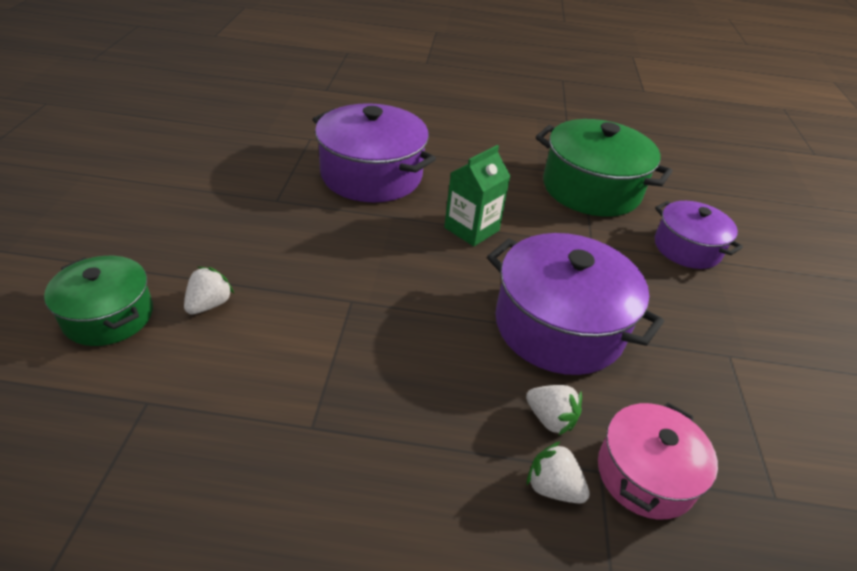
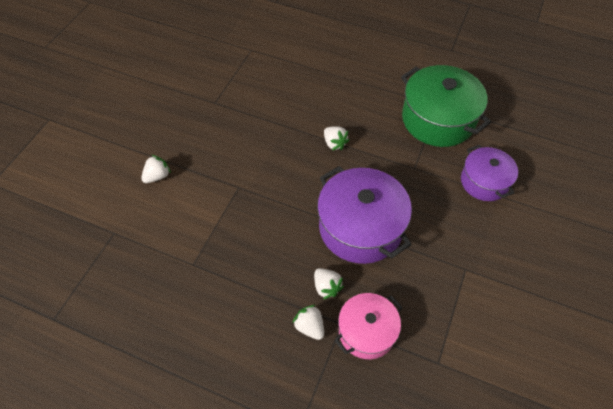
camera: 20 degrees right, 15 degrees up
(108, 316) = (103, 175): green pot -> none
(371, 175) = (283, 88): purple pot -> none
(471, 229) = (334, 143): green carton -> white strawberry

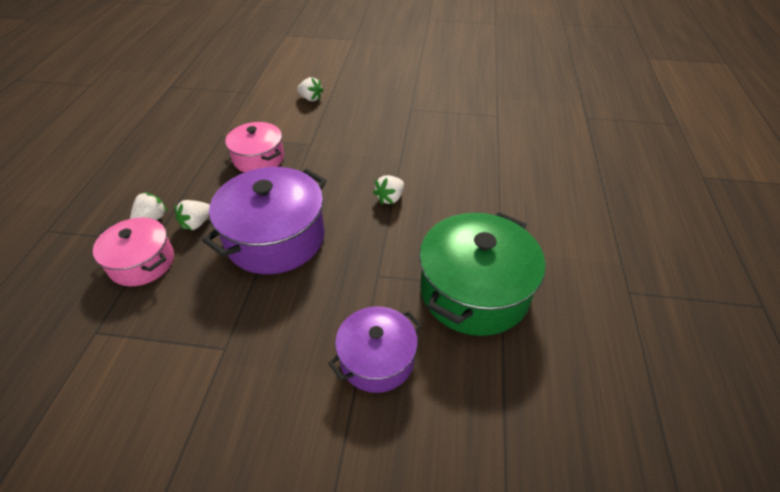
camera: 75 degrees right, 10 degrees down
(246, 231) = (258, 158): none -> pink pot

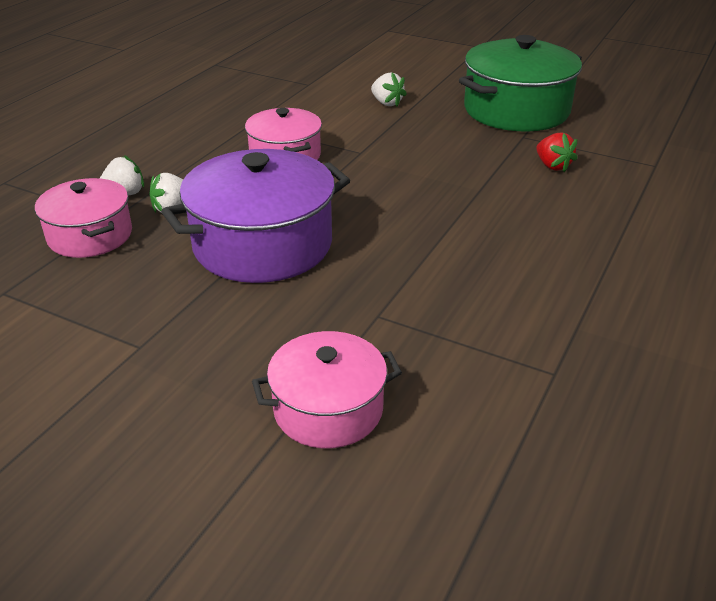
camera: 20 degrees right, 10 degrees down
(377, 359) = (328, 409): purple pot -> pink pot
(390, 198) = (440, 232): white strawberry -> none
(438, 129) = (552, 166): none -> red strawberry
(474, 291) = (510, 366): green pot -> green pot (516, 110)

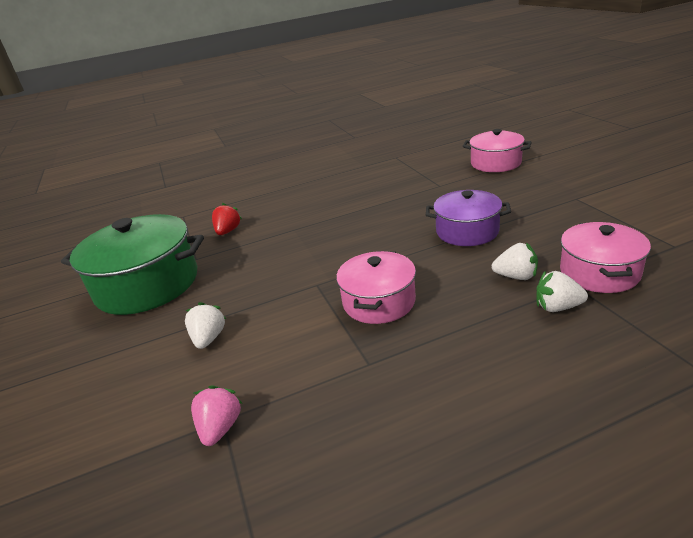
camera: 135 degrees left, 5 degrees down
(262, 244) = (467, 231): purple pot -> purple pot, size x0.61
(304, 82) = (220, 428): none -> pink strawberry

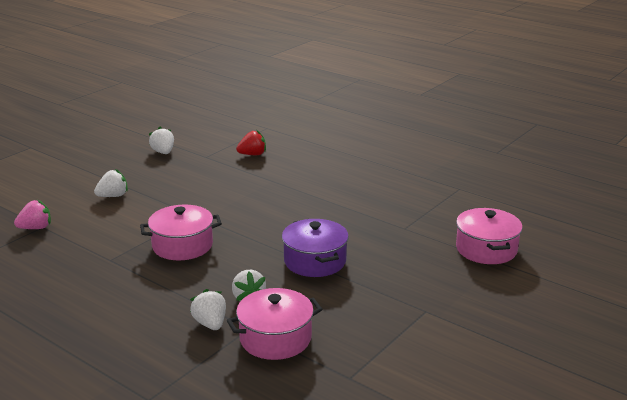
camera: 55 degrees right, 5 degrees down
(147, 284) = (163, 152): green pot -> white strawberry

